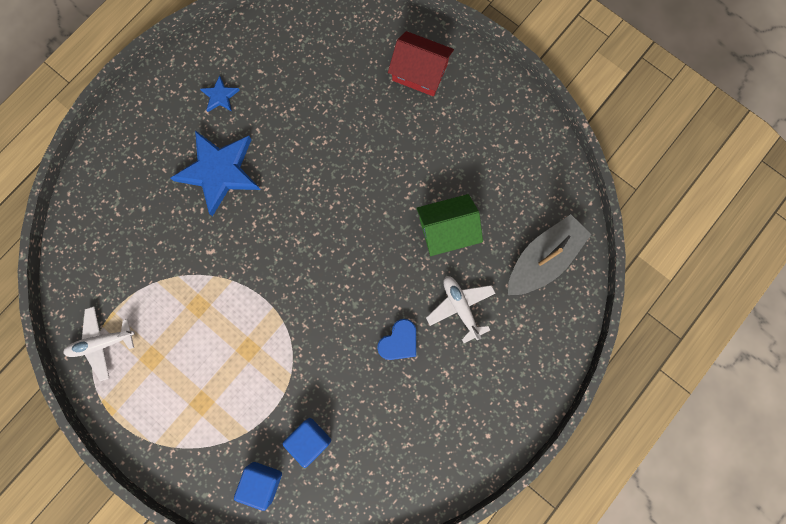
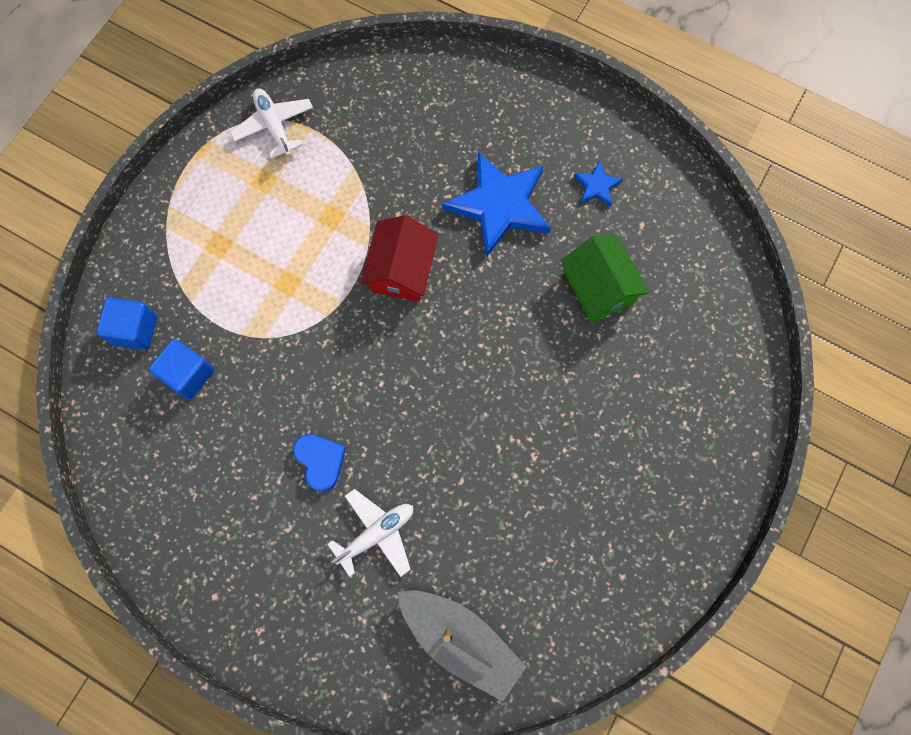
camera: 80 degrees right, 5 degrees down
(399, 341) = (320, 461): blue heart -> blue heart turned 150 degrees counterclockwise
(419, 72) = (691, 426): red house -> red house (402, 269)
(447, 230) = (477, 499): green house -> green house (599, 287)

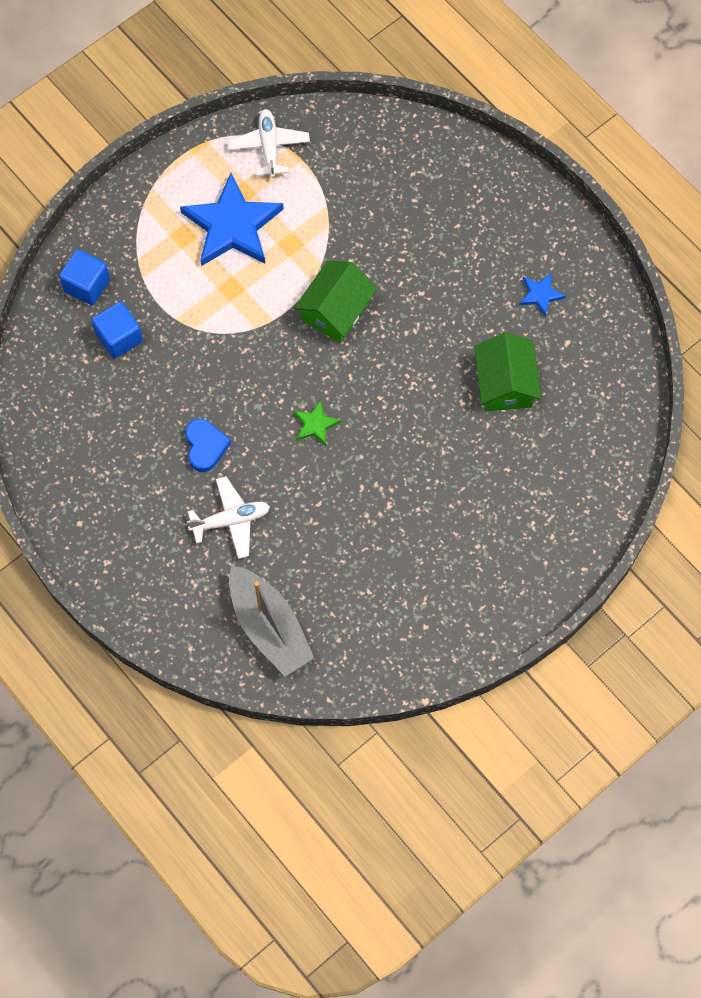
camera: 20 degrees right, 5 degrees down
(402, 269) = (335, 310): red house -> green house
(426, 397) = (315, 424): none -> green star
(499, 205) = (444, 283): blue star -> blue star (232, 225)

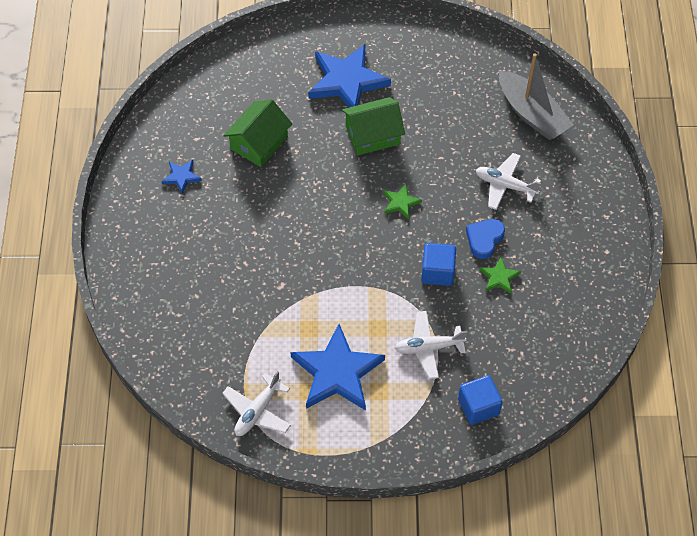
camera: 140 degrees left, 10 degrees down
(119, 337) = (484, 351): blue cube -> blue cube (437, 272)
(161, 418) = (499, 277): none -> green star
(172, 305) = (428, 347): none -> white plane
(269, 627) = (531, 114): grey boat -> grey boat turned 135 degrees clockwise
(335, 310) = (321, 262): green house -> green house (372, 135)
(486, 518) = (347, 81): none -> blue star

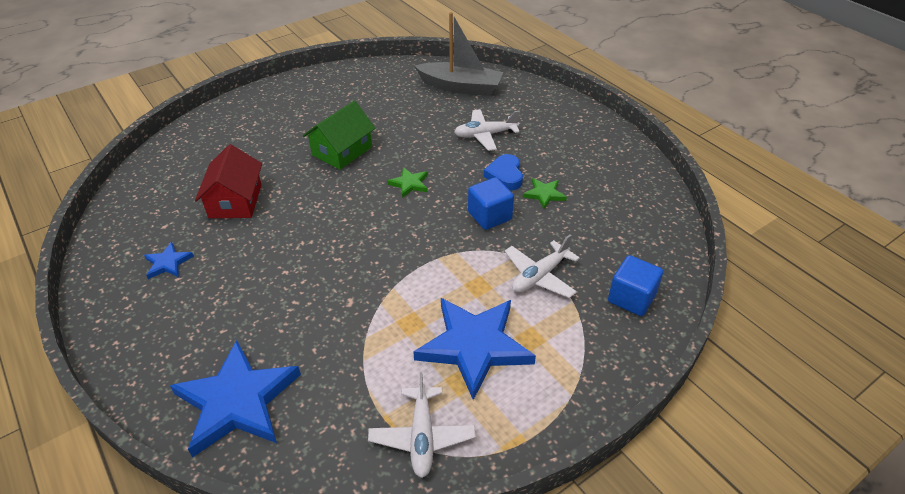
camera: 35 degrees left, 15 degrees down
(259, 143) = (235, 201): green house -> red house
(347, 81) = (288, 127): blue star -> blue star (237, 401)

